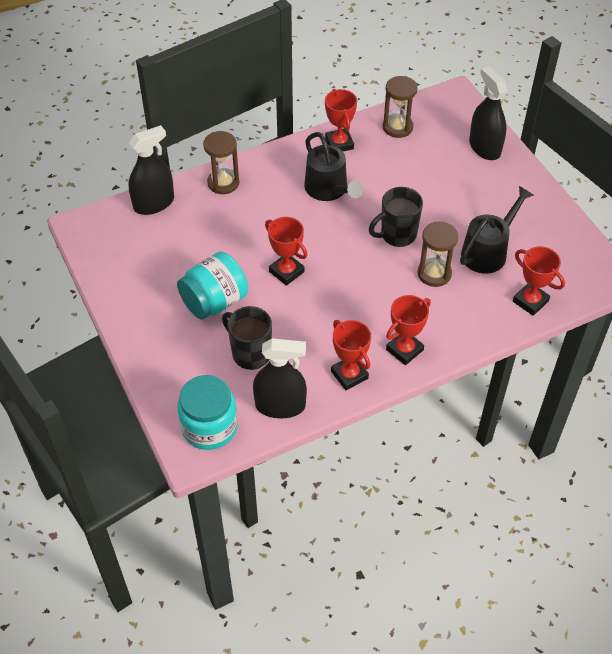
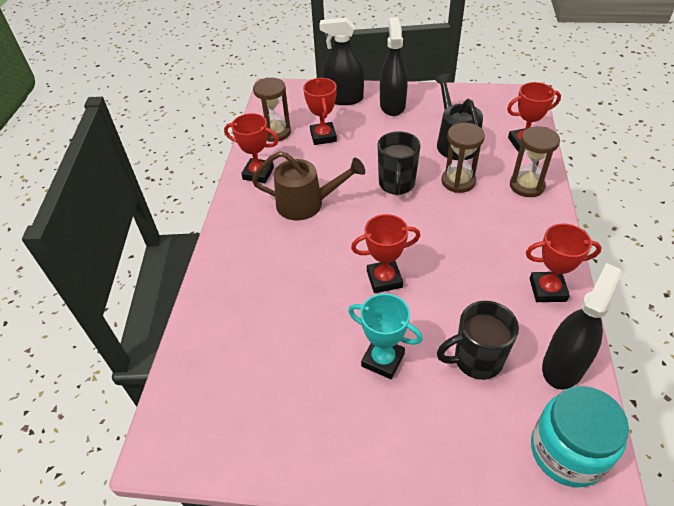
camera: 55 degrees left, 5 degrees down
(154, 203) = (196, 352): black spray bottle -> black spray bottle (392, 105)
(214, 302) = (383, 360): turquoise jar -> turquoise trophy
(223, 183) = (225, 277): brown hourglass -> brown hourglass (526, 186)
(329, 190) = (307, 204): black watering can -> brown watering can
(404, 350) = (536, 237): red trophy -> red trophy (323, 136)

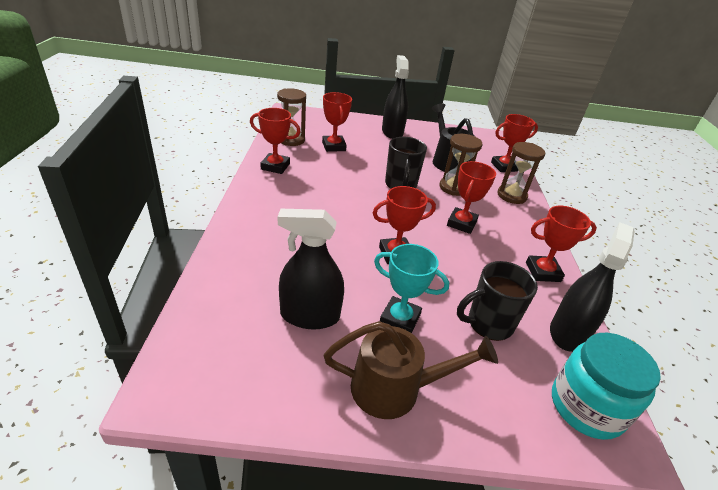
camera: 10 degrees left, 10 degrees down
(307, 204) = (321, 192): brown watering can -> brown watering can (396, 388)
(344, 98) = (350, 123): black spray bottle -> black spray bottle (310, 316)
(462, 232) = (461, 223): none -> red trophy

